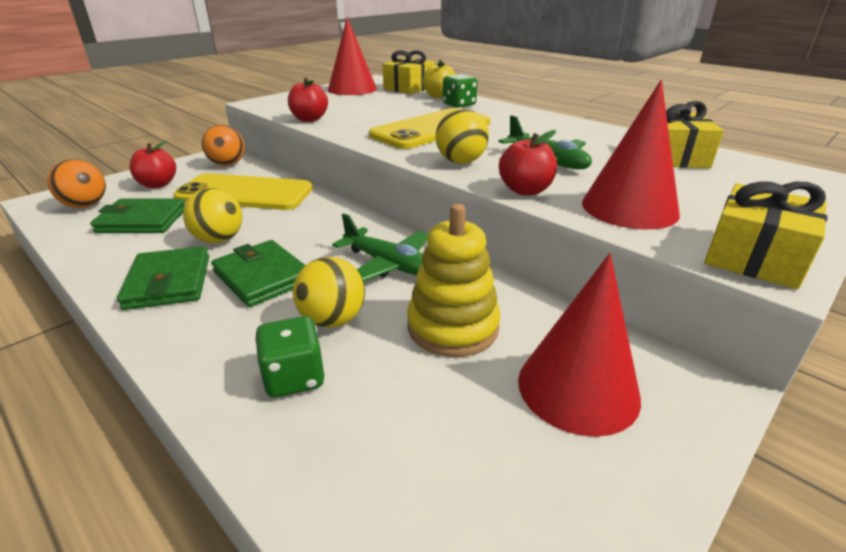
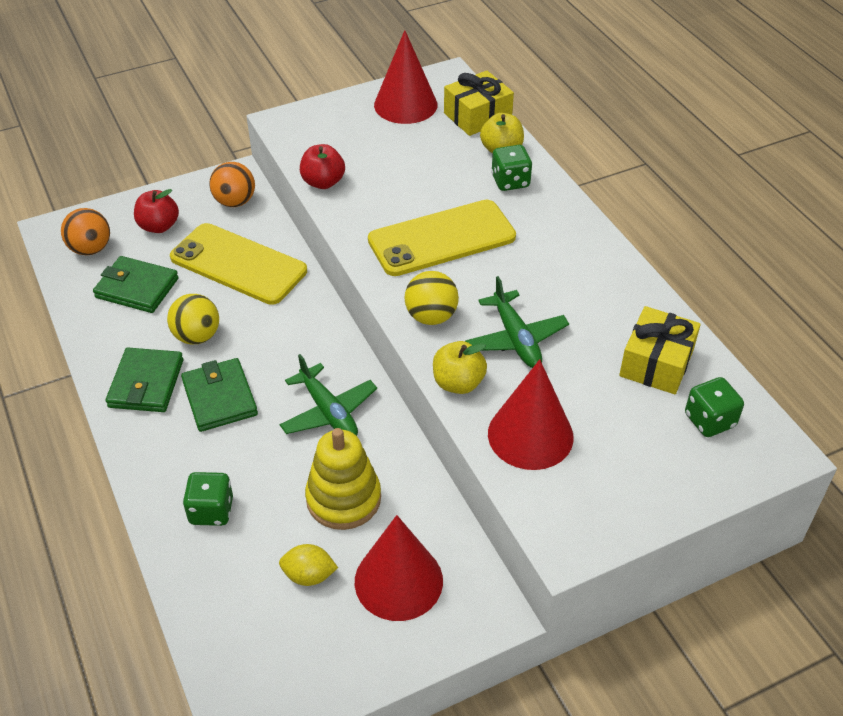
camera: 20 degrees right, 15 degrees up
(332, 320) = (257, 464): yellow ball -> none
(464, 414) = (309, 575): none -> yellow lemon
(525, 190) = (458, 383): red apple -> yellow apple
(754, 257) = (572, 525): yellow gift -> none
(758, 176) = (709, 420): none -> green dice

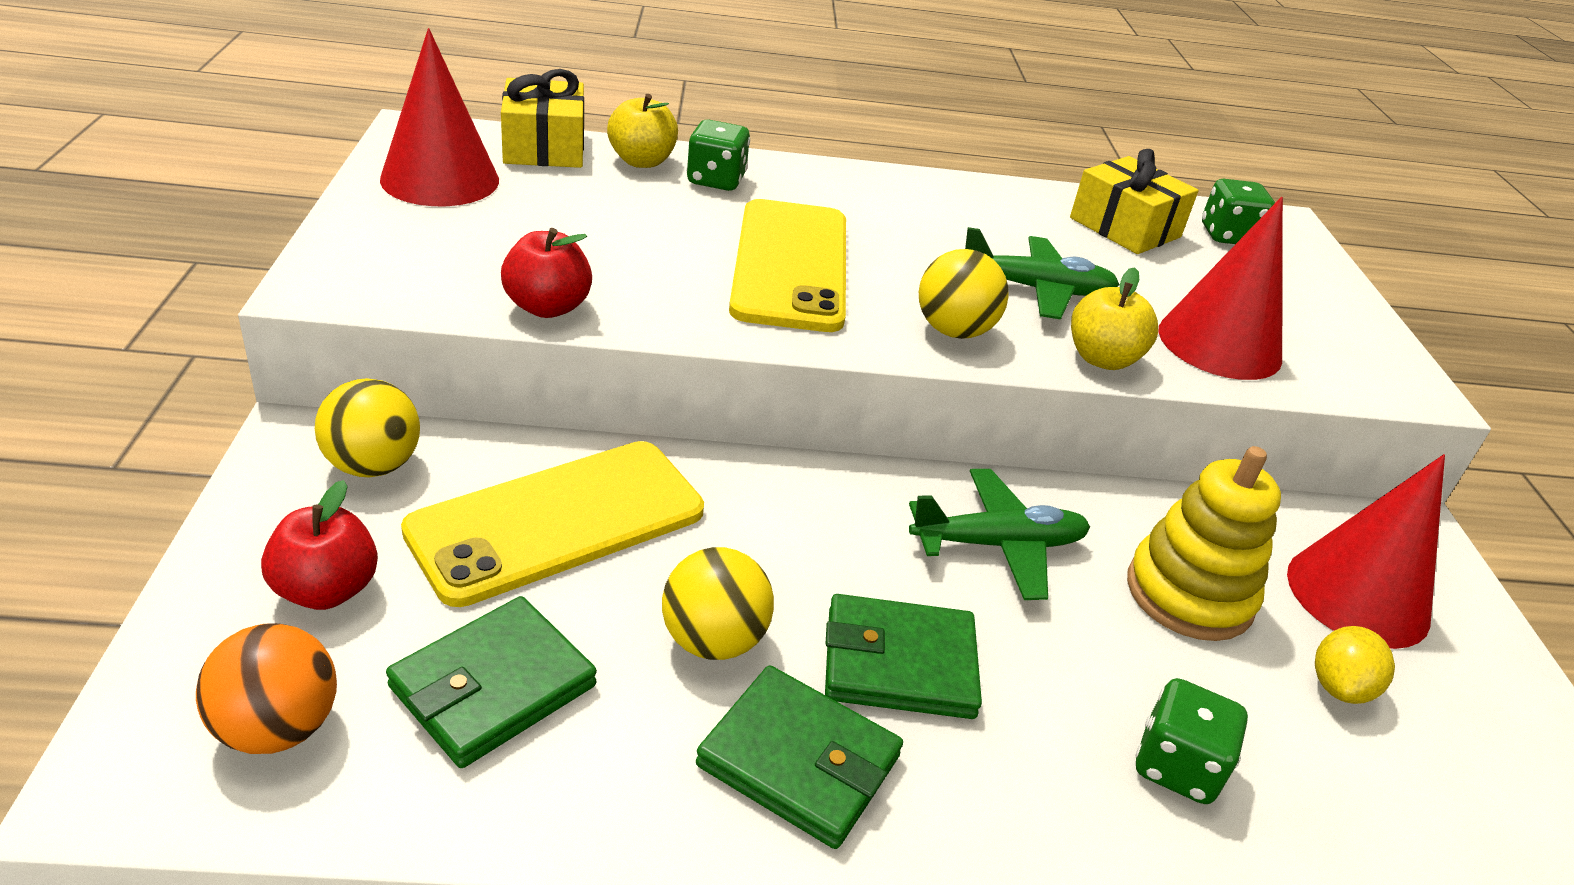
camera: 70 degrees left, 10 degrees down
(235, 202) = (373, 466): orange ball -> yellow ball

